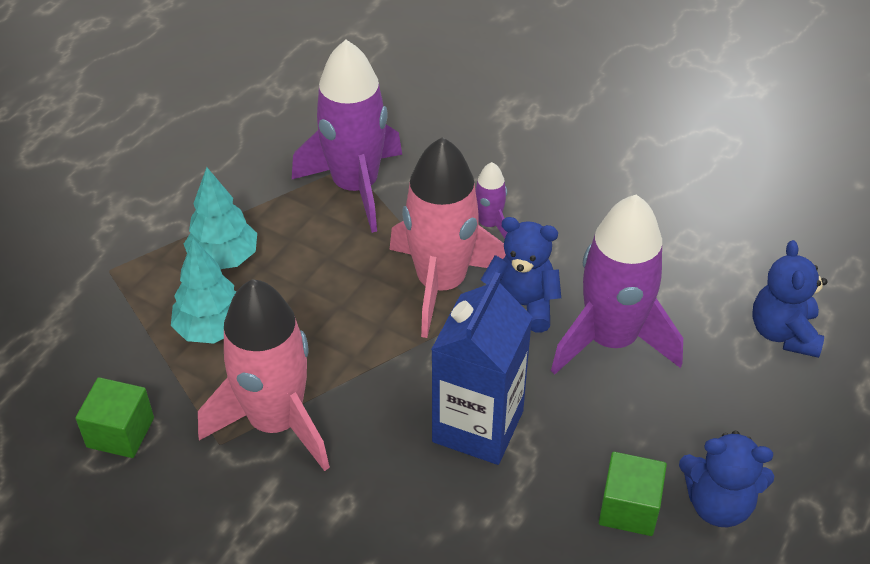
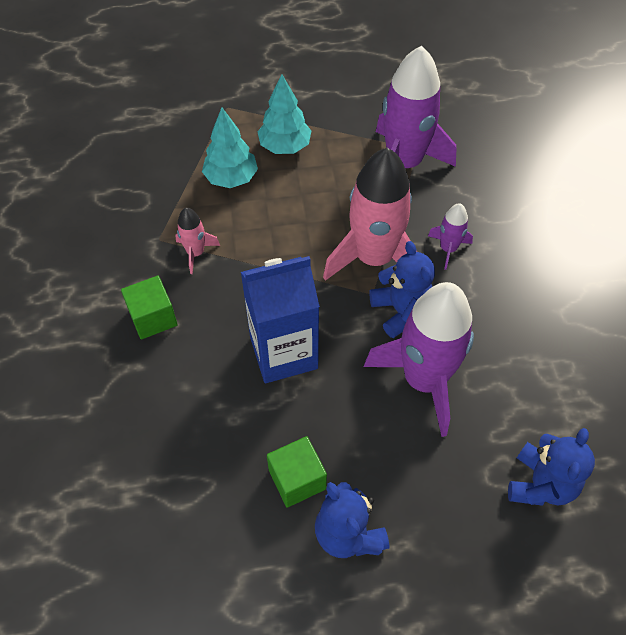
camera: 50 degrees right, 10 degrees up
(120, 432) = (128, 193): green cube -> green cube (153, 318)
(276, 421) = (196, 253): pink rocket -> pink rocket, size x0.46
(783, 333) = (540, 484): blue teddy bear -> blue teddy bear turned 150 degrees clockwise

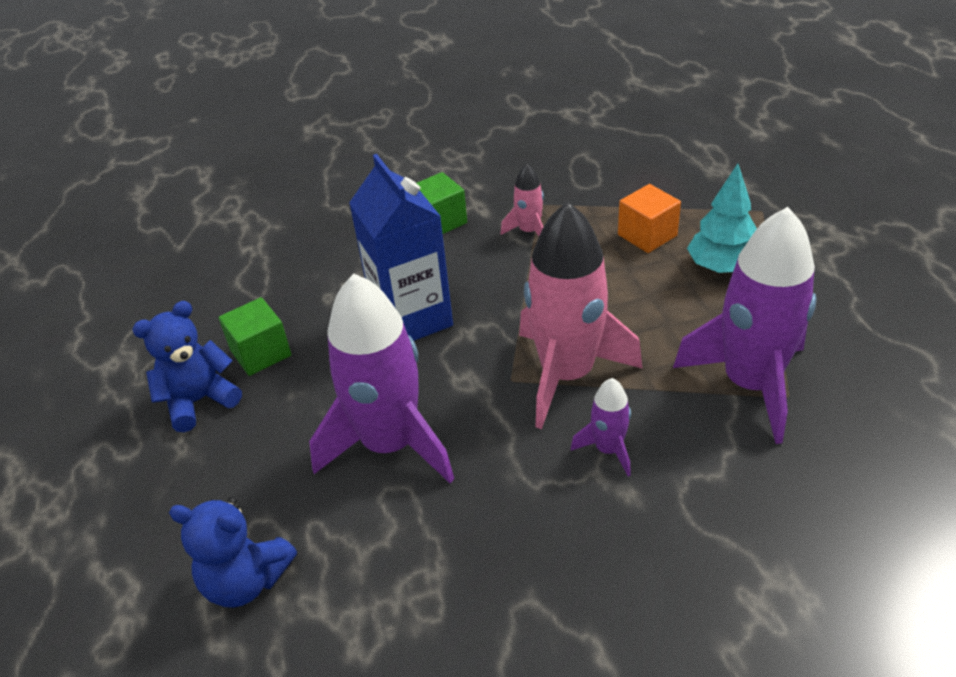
camera: 85 degrees right, 15 degrees down
(231, 178) = (647, 235): turquoise tree -> orange cube
(401, 311) = (489, 410): blue teddy bear -> none

